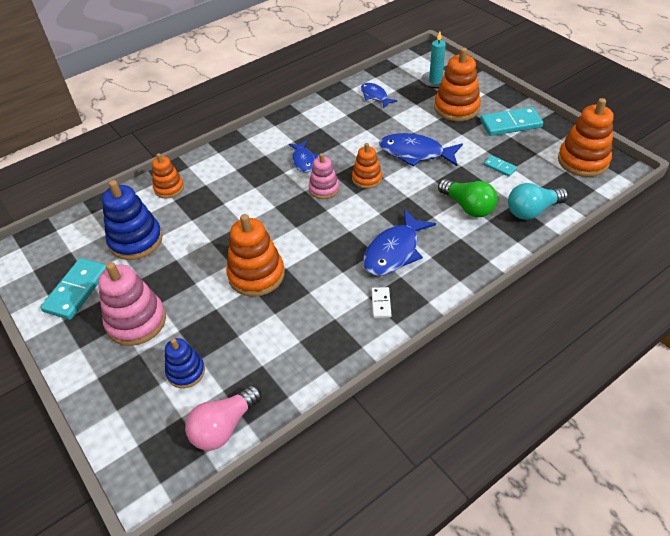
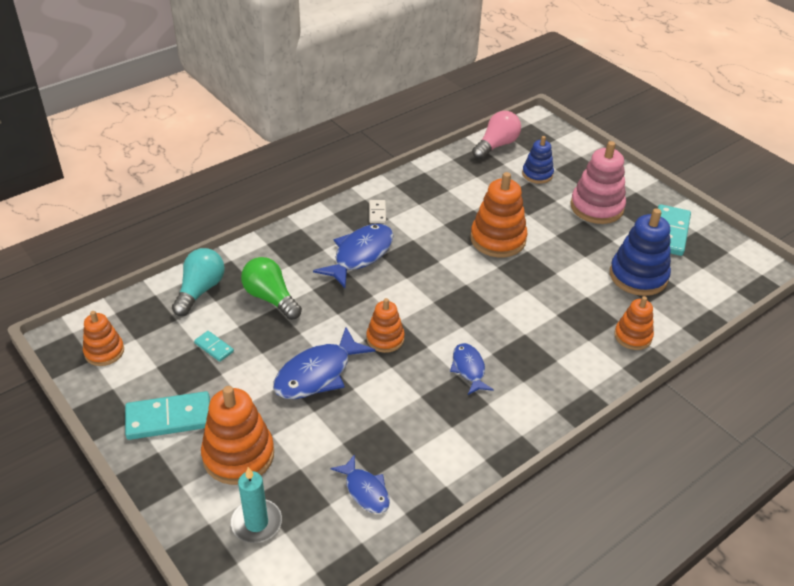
camera: 175 degrees right, 5 degrees down
(324, 189) = (438, 327): pink stacking toy -> none
(415, 153) = (317, 374): blue fish -> blue fish turned 120 degrees clockwise
(532, 211) = (200, 290): turquoise light bulb -> turquoise light bulb turned 45 degrees counterclockwise
(583, 161) = (104, 351): orange stacking toy -> orange stacking toy, size x0.60

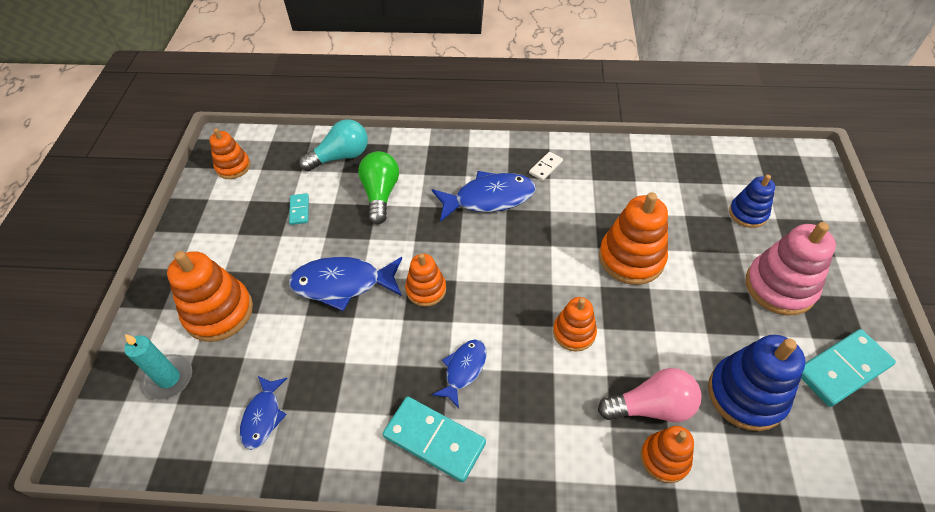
camera: 45 degrees right, 10 degrees up
(169, 418) = (212, 247): turquoise domino -> turquoise domino (434, 440)
(496, 145) = (734, 160): pink light bulb -> pink light bulb (651, 407)
(511, 303) = (574, 332): none -> orange stacking toy

